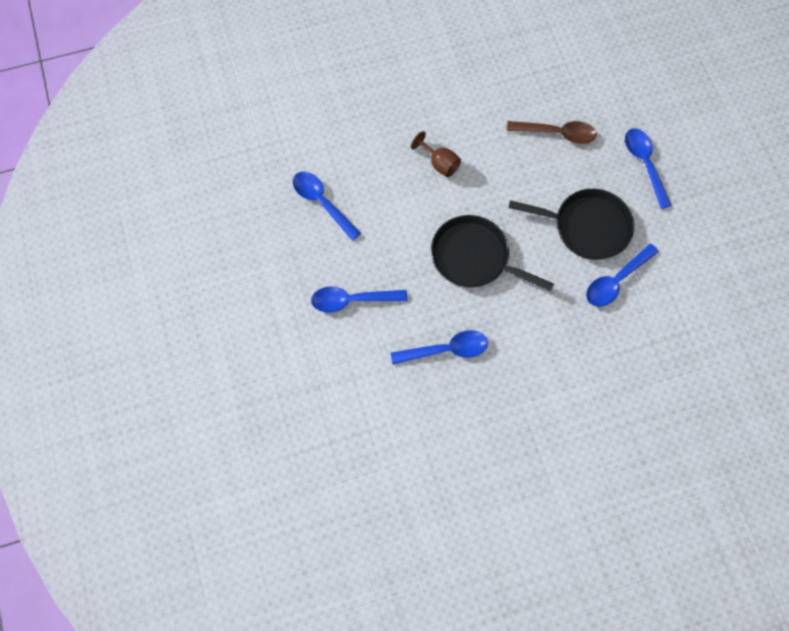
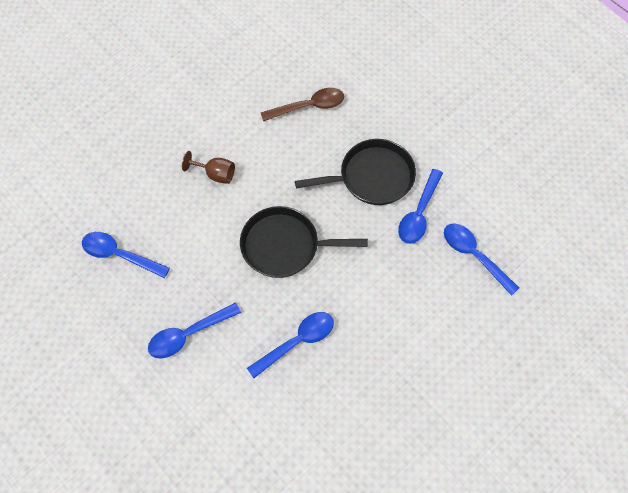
camera: 25 degrees left, 5 degrees down
(644, 164) = (395, 103): blue spoon -> blue spoon (474, 255)

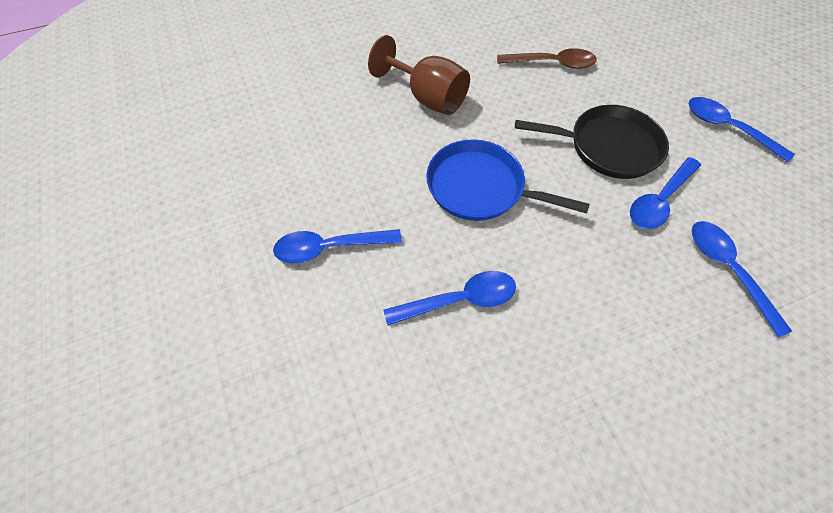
camera: 20 degrees right, 5 degrees down
(119, 255) = (292, 143): blue spoon -> blue spoon (727, 128)
(215, 174) = (427, 98): brown goblet -> brown goblet, size x1.70
(284, 246) = (480, 187): black pan -> blue pan

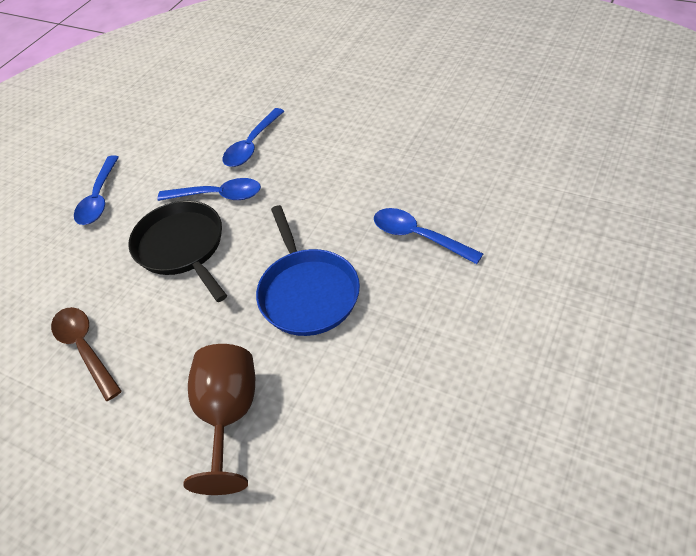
camera: 125 degrees left, 10 degrees down
(329, 248) = (474, 339): blue spoon -> none

